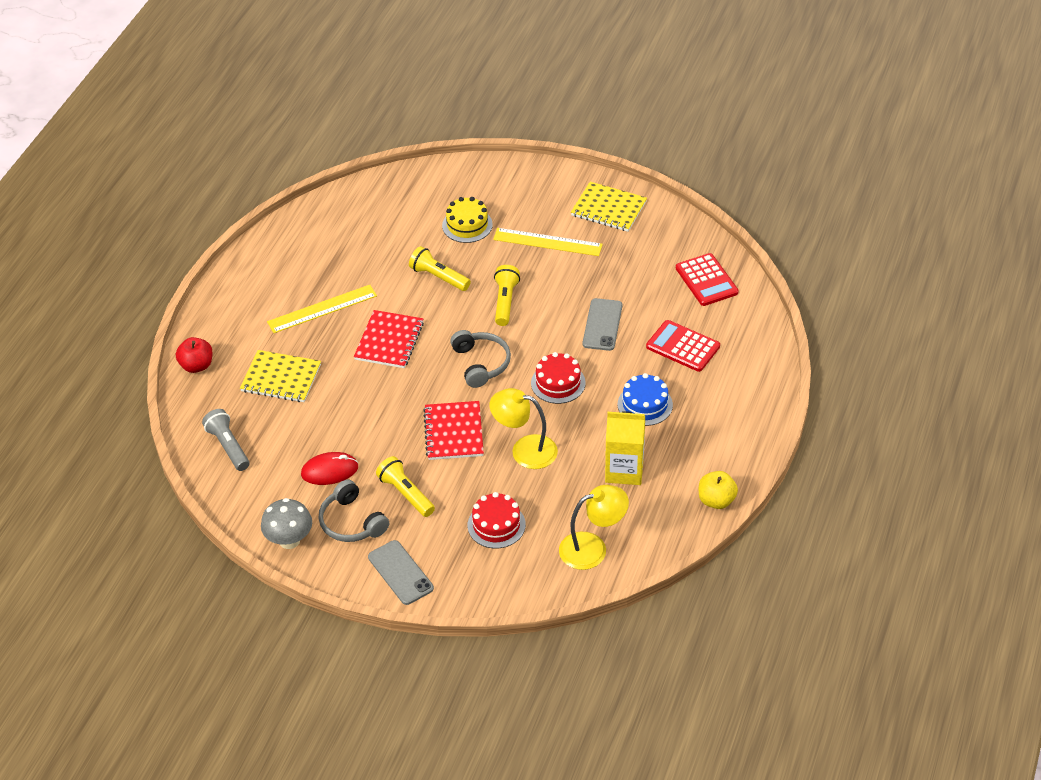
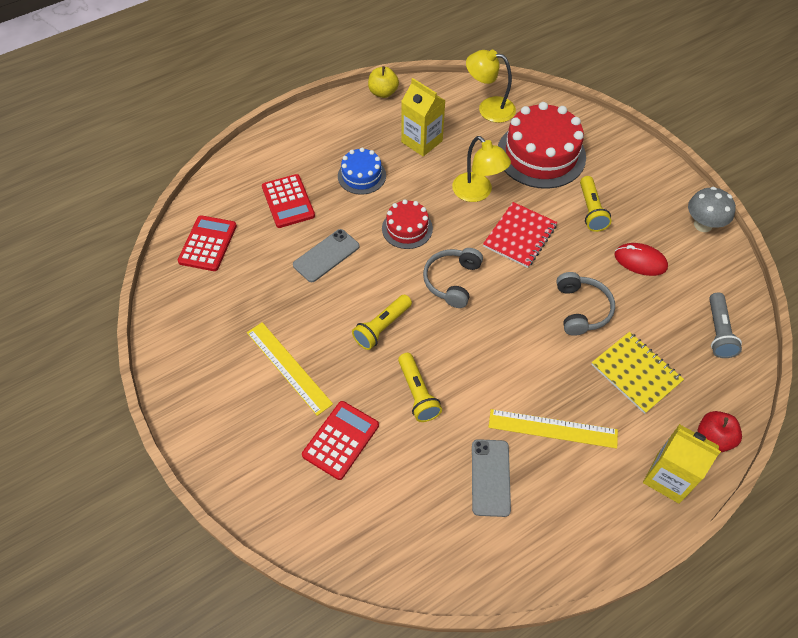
camera: 145 degrees left, 10 degrees up
(219, 324) = (668, 477): none -> yellow carton
(351, 522) = (646, 212): grey headphones -> grey headphones (582, 309)
(389, 341) = (513, 351): red notebook -> none
(400, 572) = (631, 160): grey phone -> grey phone (490, 477)
(467, 225) = (340, 440): yellow cake -> red calculator
(496, 525) = (541, 154): red cake -> red cake, size x1.86
(608, 208) = (200, 368): yellow notebook -> none

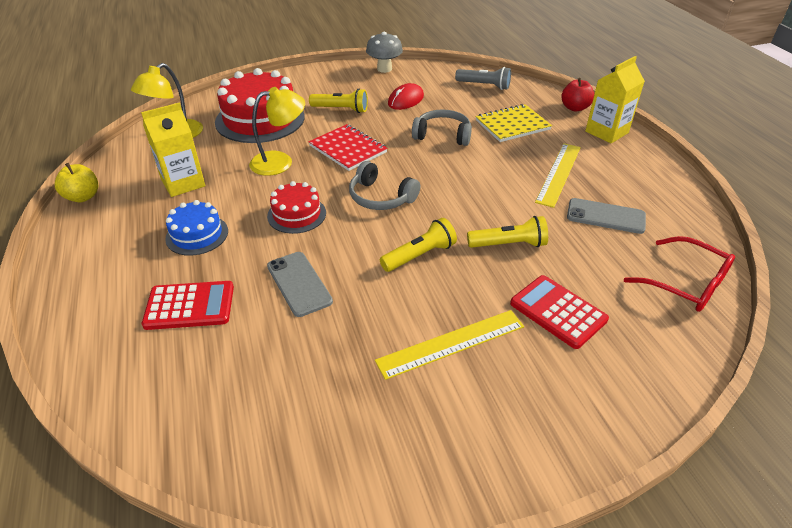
camera: 75 degrees left, 15 degrees down
(208, 244) = (207, 407): red calculator -> none
(382, 327) = (420, 255): yellow flashlight -> yellow flashlight turned 90 degrees counterclockwise
(406, 551) = (686, 283): none -> red glasses

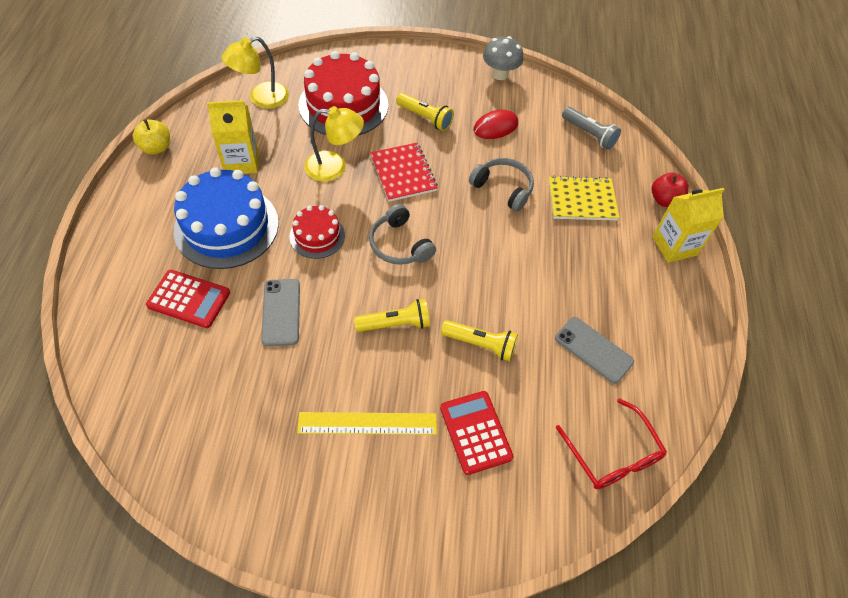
camera: 20 degrees right, 15 degrees up
(197, 235) = (226, 226): blue cake -> blue cake, size x1.86
(559, 174) = (585, 281): yellow ruler -> none

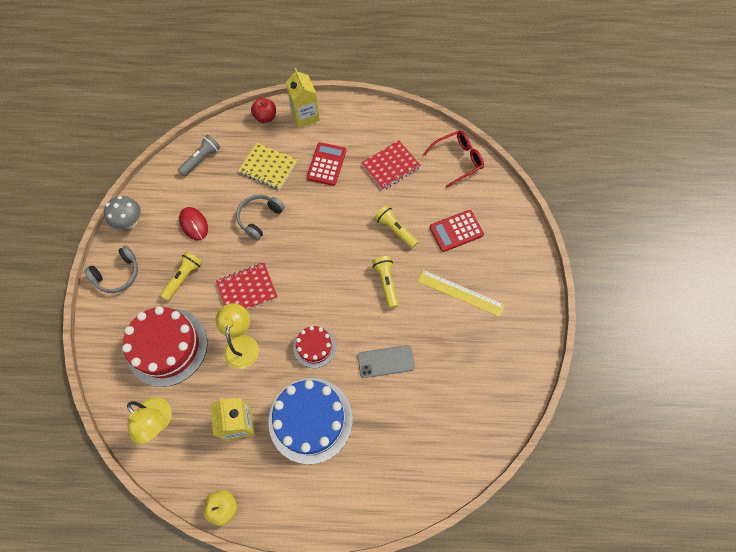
camera: 90 degrees left, 10 degrees up
(189, 299) = (382, 432): red calculator -> red calculator (326, 164)
(367, 423) = (460, 293): yellow ruler -> yellow ruler turned 60 degrees counterclockwise
(399, 245) = (318, 286): grey headphones -> grey headphones (118, 274)
(480, 344) = (395, 230): yellow flashlight -> yellow flashlight turned 60 degrees counterclockwise
(582, 200) = (268, 167): yellow notebook -> yellow notebook turned 60 degrees counterclockwise
(593, 350) = (390, 166): grey phone -> red notebook

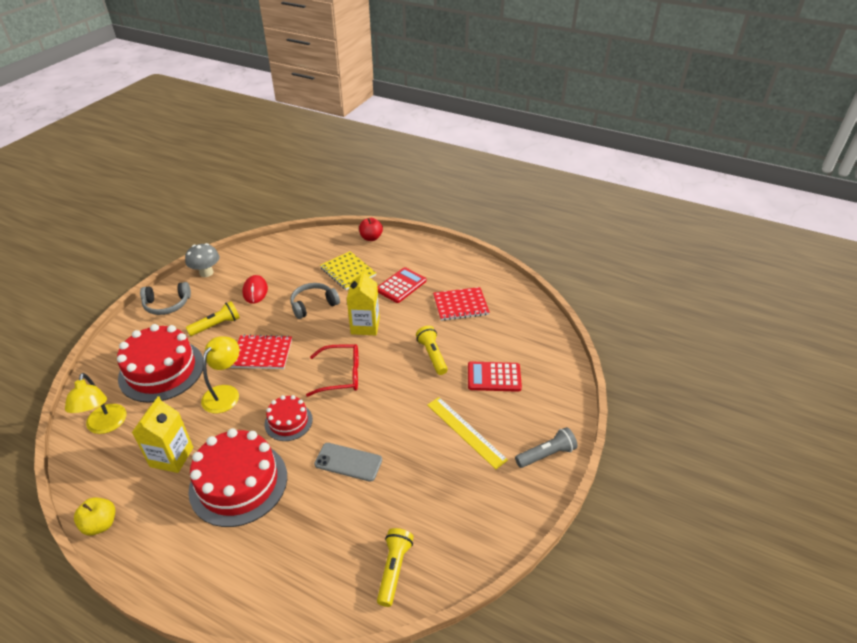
camera: 25 degrees right, 25 degrees down
(201, 159) = (296, 250): grey flashlight -> grey flashlight (546, 454)
(305, 115) = (406, 246): yellow carton -> yellow carton (365, 326)
(310, 420) = (238, 483): blue cake -> red cake
(386, 283) = (394, 395): yellow flashlight -> yellow flashlight (394, 569)
(457, 160) = (530, 321): red glasses -> red glasses (341, 375)

